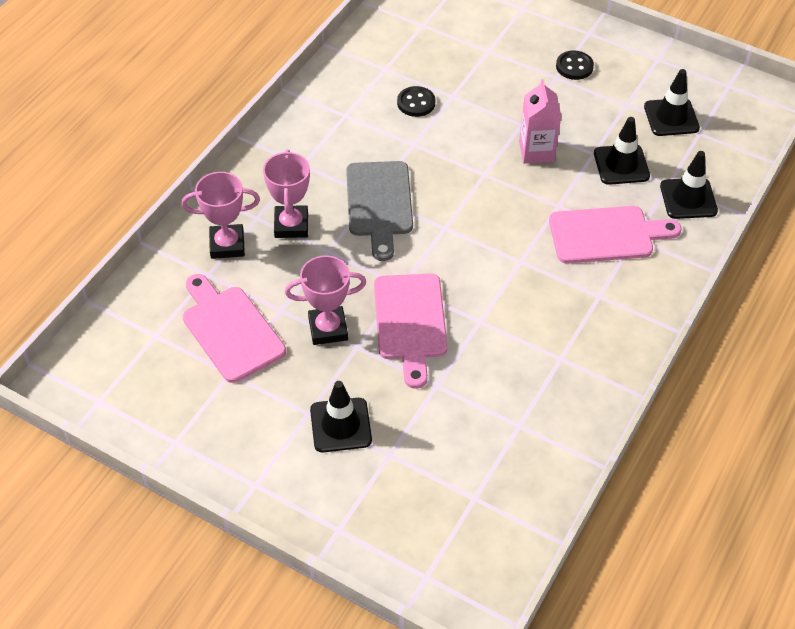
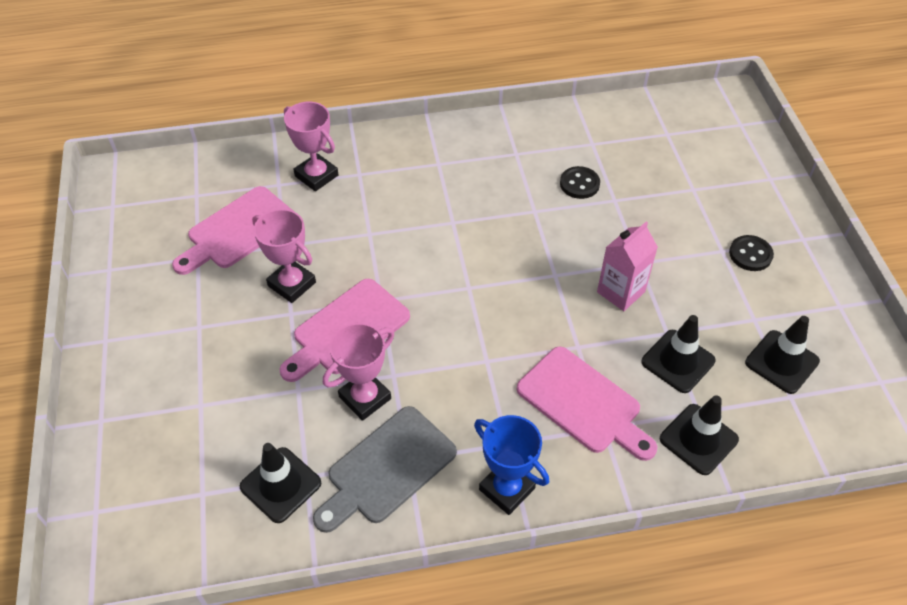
camera: 50 degrees right, 0 degrees up
(230, 330) = (238, 230): pink cutting board -> pink cutting board turned 150 degrees counterclockwise
(291, 225) = (372, 197): pink trophy -> pink trophy (365, 398)
(340, 425) = (204, 354): black traffic cone -> black traffic cone (280, 485)
(379, 203) = (449, 231): grey cutting board -> grey cutting board (387, 468)
(634, 319) = (507, 489): none -> blue trophy

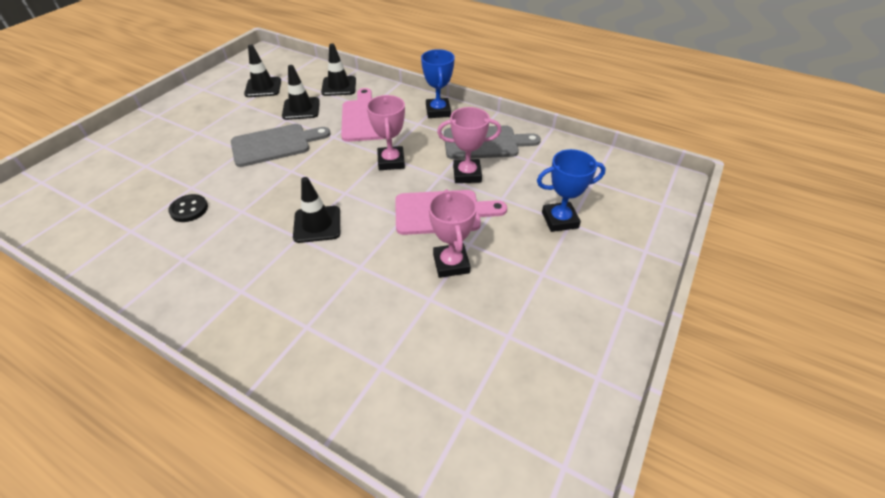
camera: 140 degrees left, 5 degrees down
(214, 402) = (559, 220): none -> blue trophy
(238, 230) = (455, 339): pink cutting board -> none
(280, 485) = (546, 163): black traffic cone -> black traffic cone (317, 224)
(316, 176) = (340, 352): pink trophy -> pink trophy (391, 161)
(620, 292) = (275, 144): pink carton -> grey cutting board
(750, 254) = (190, 123): black button -> none

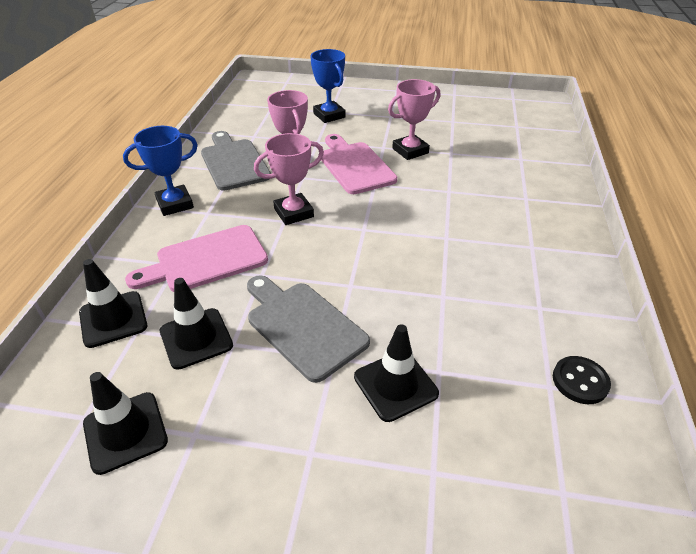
camera: 110 degrees left, 5 degrees down
(189, 209) = (475, 347): black button -> black button (580, 381)
(317, 224) = (421, 231): black traffic cone -> black traffic cone (395, 385)

